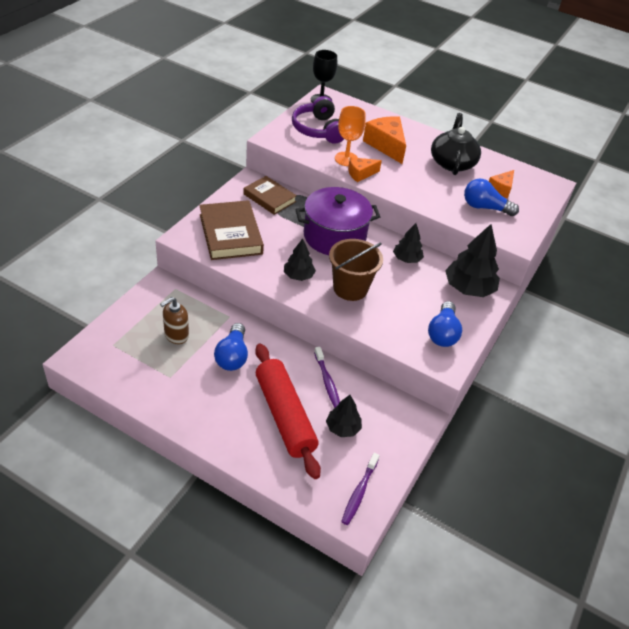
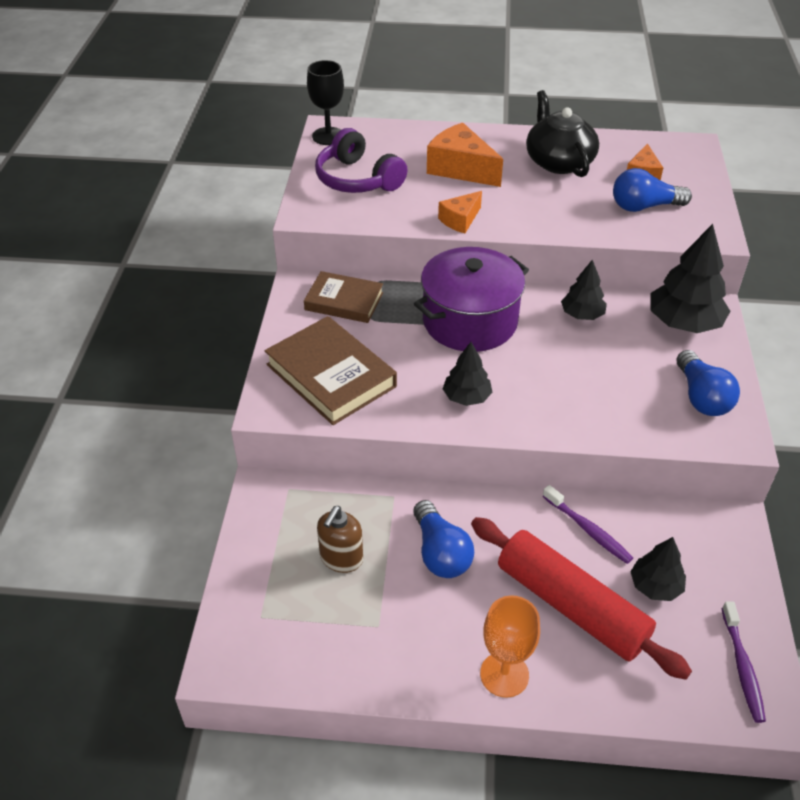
camera: 20 degrees left, 0 degrees up
(346, 159) = (426, 206): orange goblet -> orange goblet (504, 674)
(350, 288) = (545, 385): brown bucket -> none

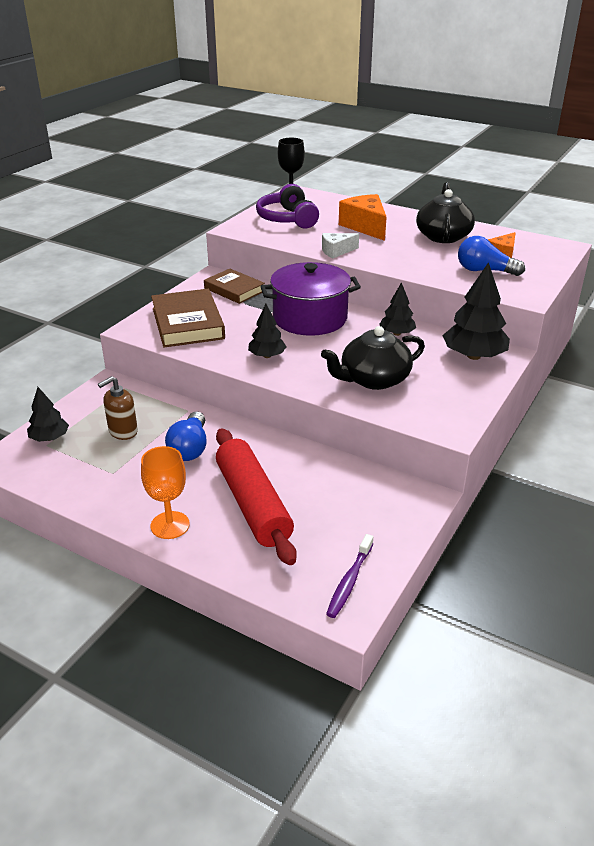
camera: 25 degrees right, 10 degrees down
(460, 220) = (336, 251): orange cheese -> white cheese
(588, 530) = (306, 467): purple toothbrush -> none
(609, 393) = (373, 379): none -> black teapot
(655, 586) = (326, 513): black tree -> black tree (49, 438)
(701, 397) = (444, 399): blue light bulb -> none

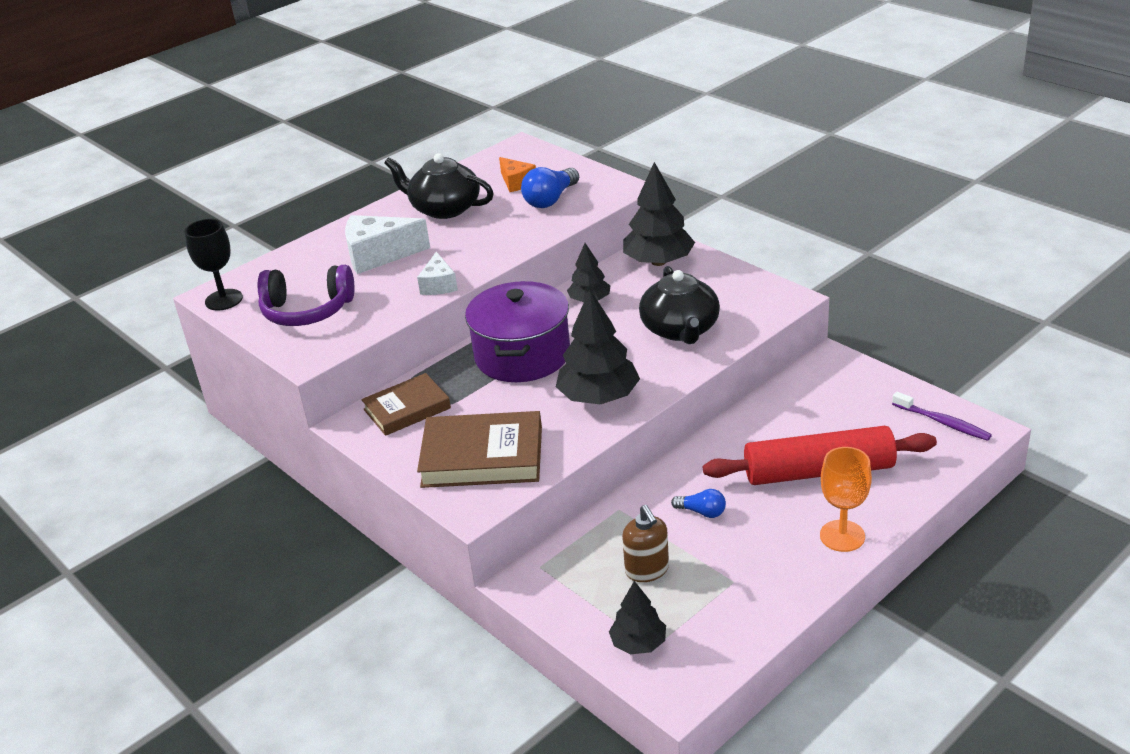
camera: 70 degrees left, 0 degrees up
(190, 448) = (702, 512): blue light bulb -> blue light bulb, size x0.58
(267, 356) = (598, 397): black tree -> black tree, size x1.71
(365, 227) = (379, 255): orange cheese -> white cheese

